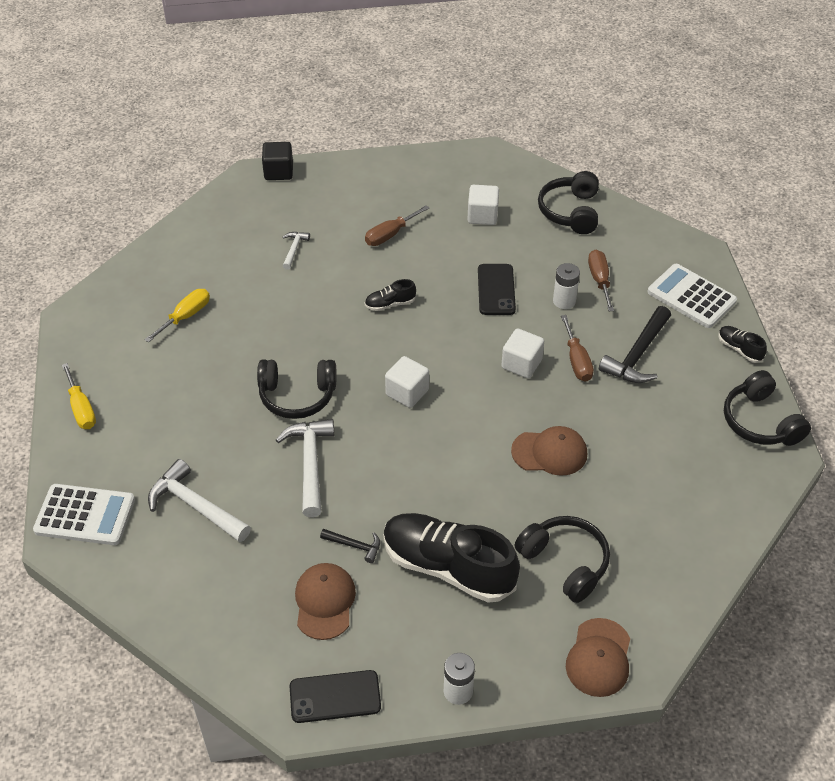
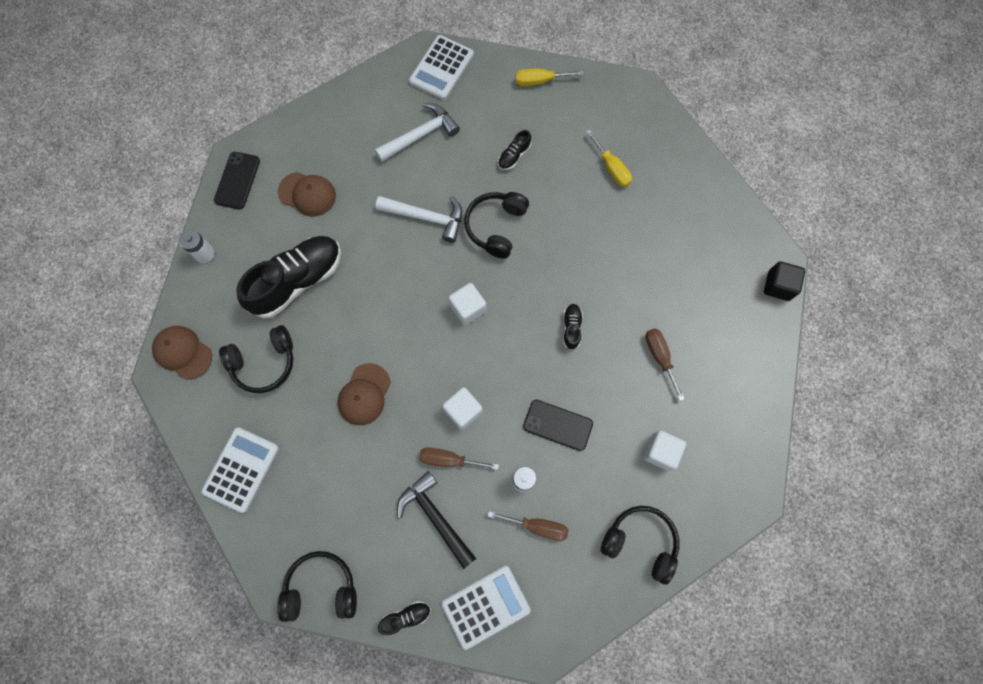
camera: 110 degrees right, 25 degrees up
(197, 405) = (514, 156): none -> black shoe
(294, 249) = (666, 270): white hammer -> none
(354, 546) = (342, 226): black hammer -> none
(694, 537) = (241, 469): none -> white calculator

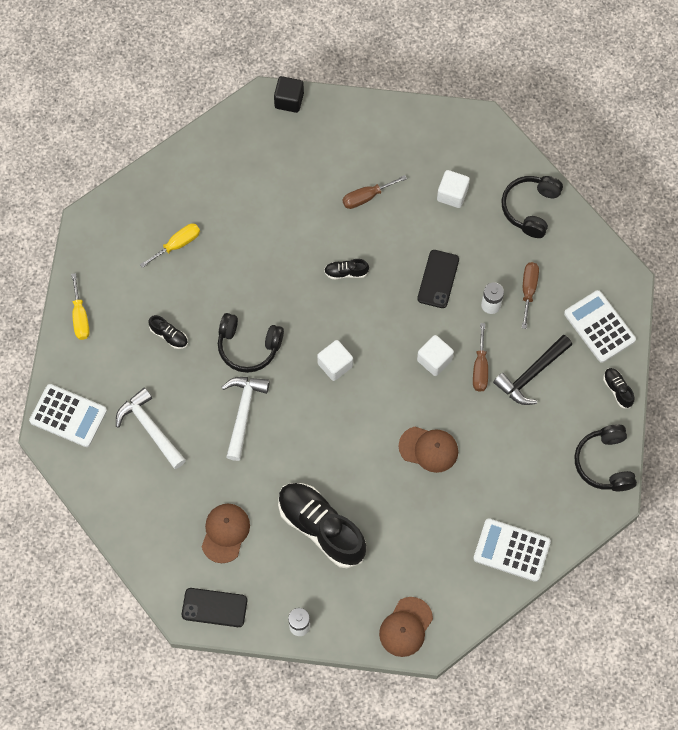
camera: 95 degrees left, 5 degrees down
(264, 362) = (407, 546): black headphones -> none

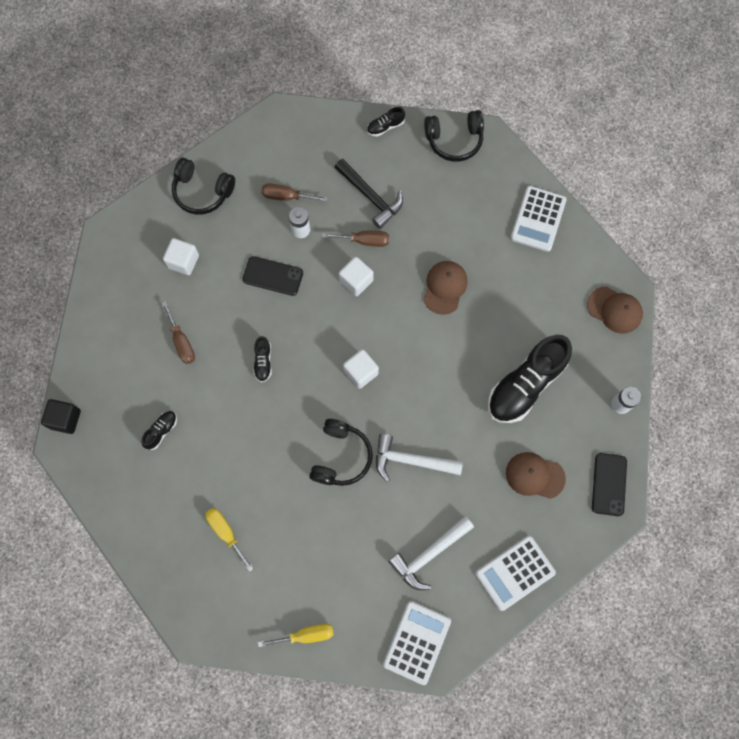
camera: 90 degrees left, 5 degrees up
(169, 335) = (328, 538): black shoe -> black shoe (161, 431)
(599, 327) = (324, 138): white calculator -> white calculator (515, 573)

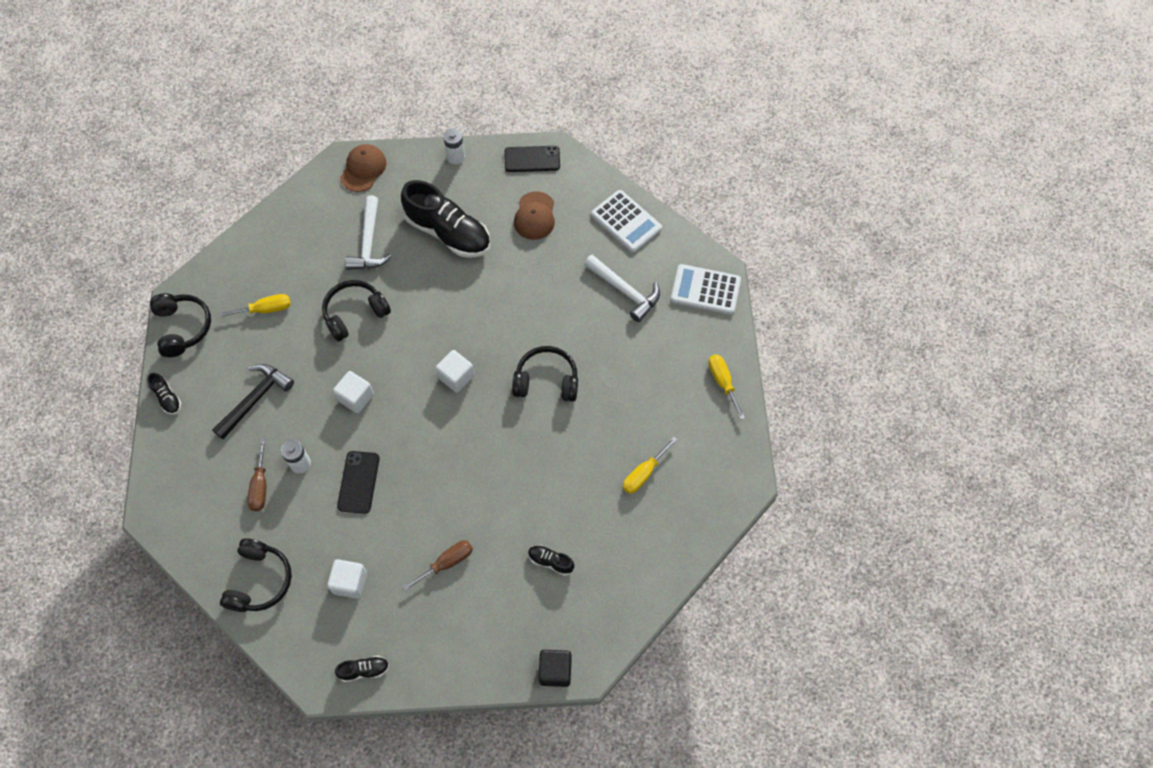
camera: 100 degrees left, 10 degrees down
(263, 362) = (458, 473): black shoe -> black shoe (364, 670)
(364, 241) = (308, 397): brown screwdriver -> none
(411, 460) = (539, 318): white hammer -> white hammer (369, 242)
(445, 287) = (355, 314): brown cap -> black headphones
(462, 210) = (265, 309): none -> yellow screwdriver
(538, 219) = (272, 241): white calculator -> none

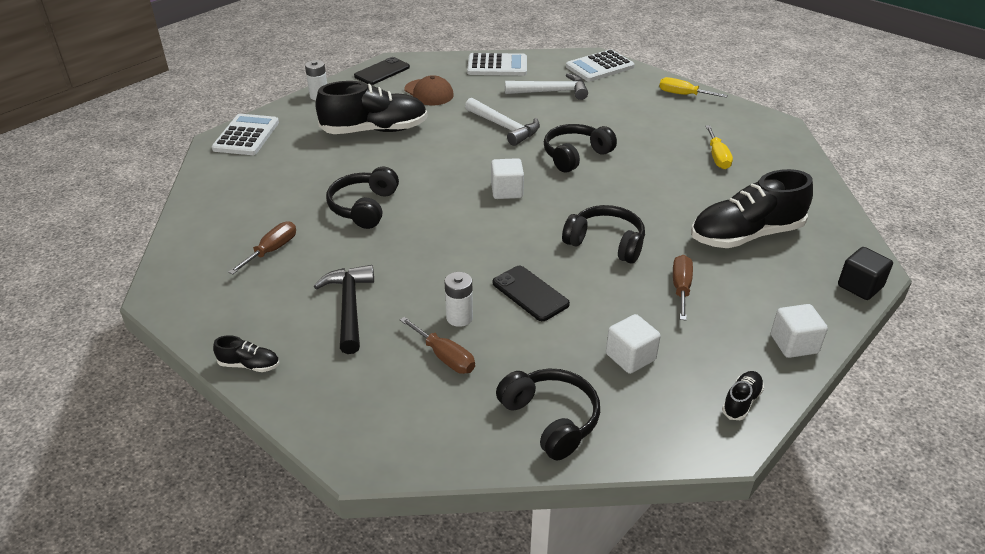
camera: 45 degrees left, 25 degrees down
(183, 328) = (196, 310): black headphones -> black headphones (606, 243)
(265, 309) = (272, 250): yellow screwdriver -> brown screwdriver
(356, 397) = (443, 249): white cube -> white cube (794, 344)
(363, 169) = (246, 136): brown cap -> white calculator
(369, 242) = (313, 167): white hammer -> white hammer (504, 127)
(550, 561) = (746, 235): black shoe -> black shoe, size x2.34

